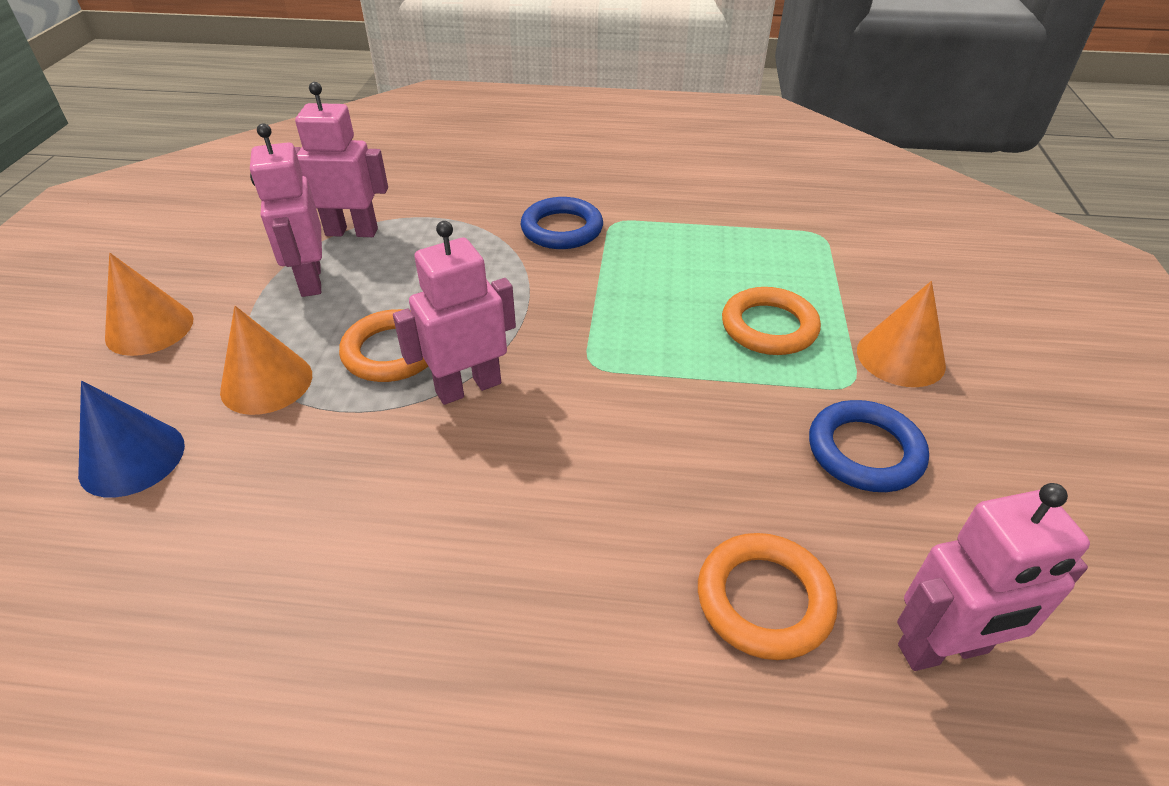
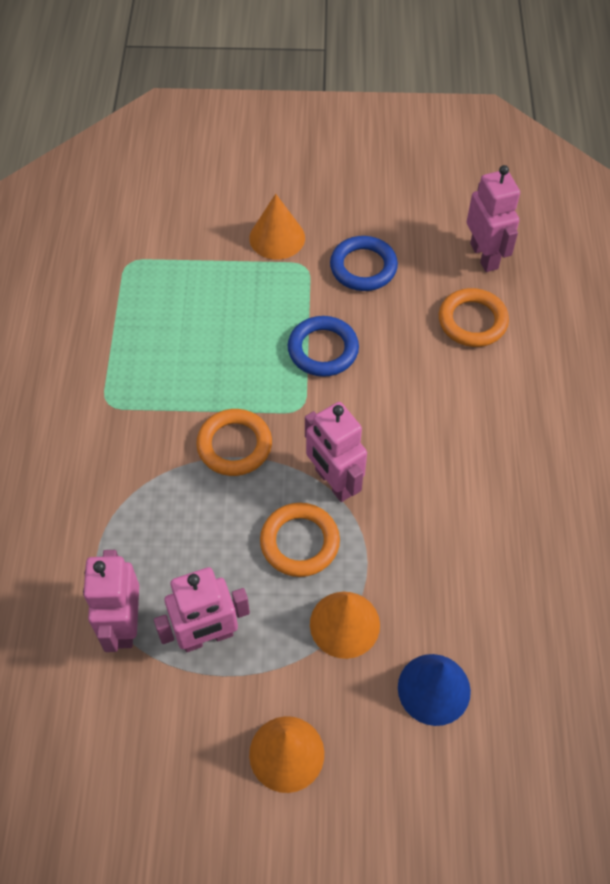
camera: 95 degrees left, 15 degrees up
(562, 229) = (120, 443): blue ring -> blue ring (323, 349)
(769, 327) = (250, 303): orange ring -> orange ring (234, 445)

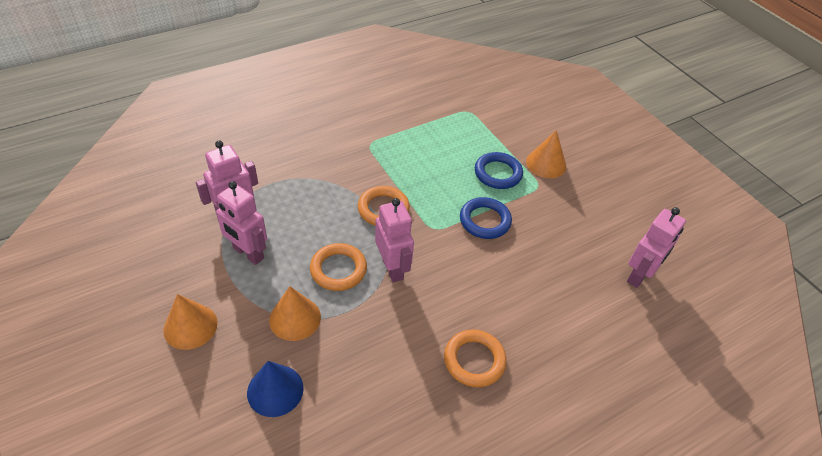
camera: 55 degrees right, 10 degrees down
(333, 482) = (393, 268): pink robot -> pink robot turned 135 degrees clockwise
(363, 267) = (565, 214): blue ring -> blue ring (498, 173)
(472, 321) = (578, 291): orange ring -> orange ring (474, 360)

